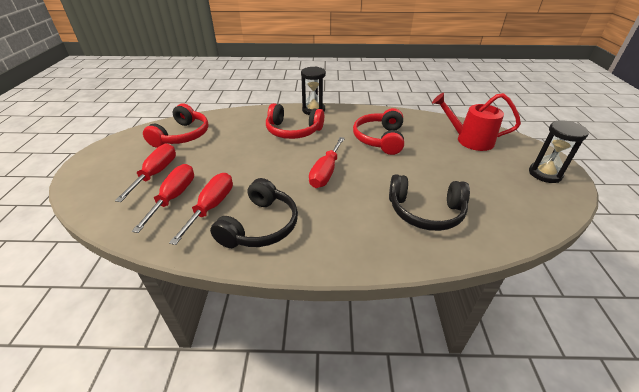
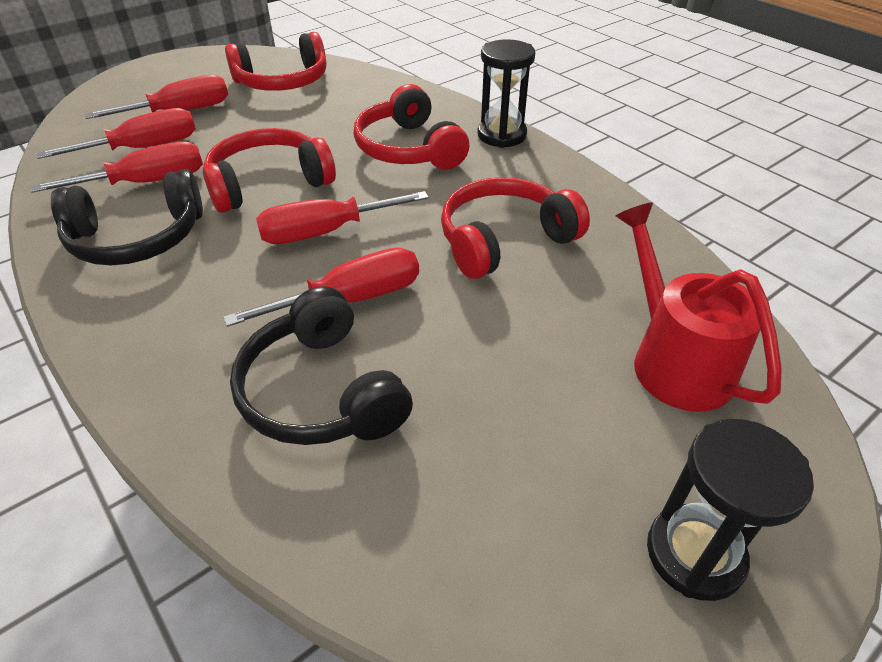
camera: 50 degrees right, 5 degrees up
(268, 172) = (268, 183): none -> red headphones
(378, 184) = (351, 299): none -> red screwdriver

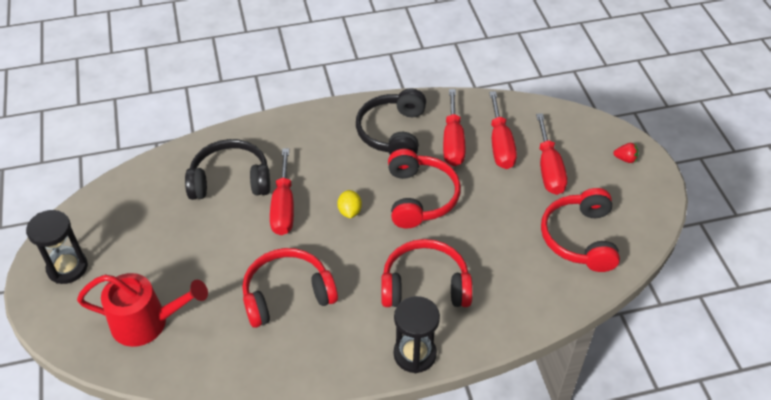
camera: 115 degrees right, 5 degrees up
(150, 76) = (625, 159): none -> red strawberry
(325, 232) = (349, 211): red screwdriver -> yellow lemon
(504, 240) = (287, 294): red headphones -> red headphones turned 105 degrees counterclockwise

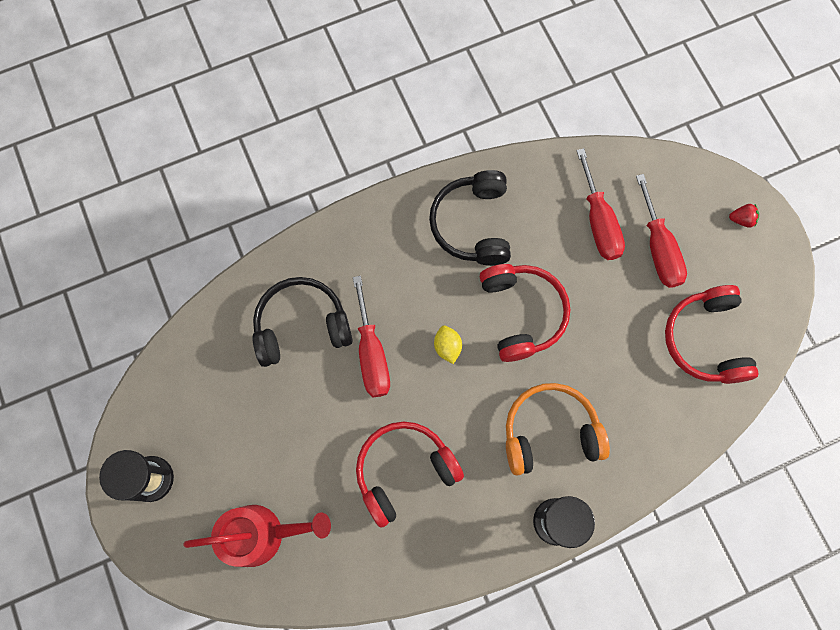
camera: 10 degrees left, 25 degrees up
(425, 285) = (550, 432): red headphones -> orange headphones
(453, 142) = (544, 227): red screwdriver -> none

